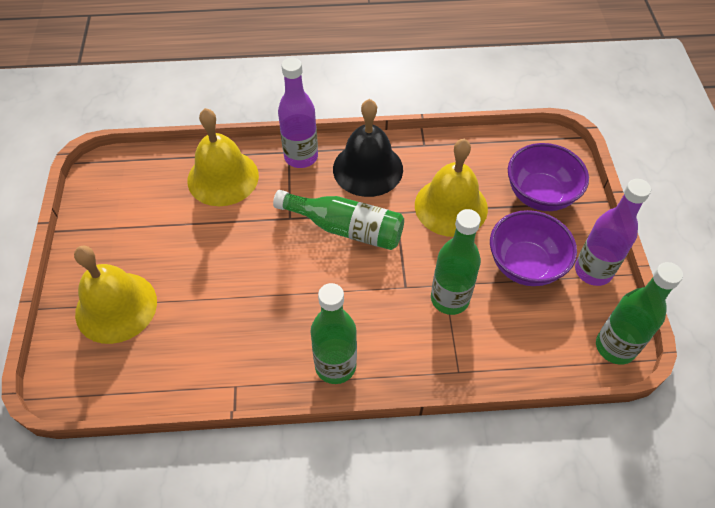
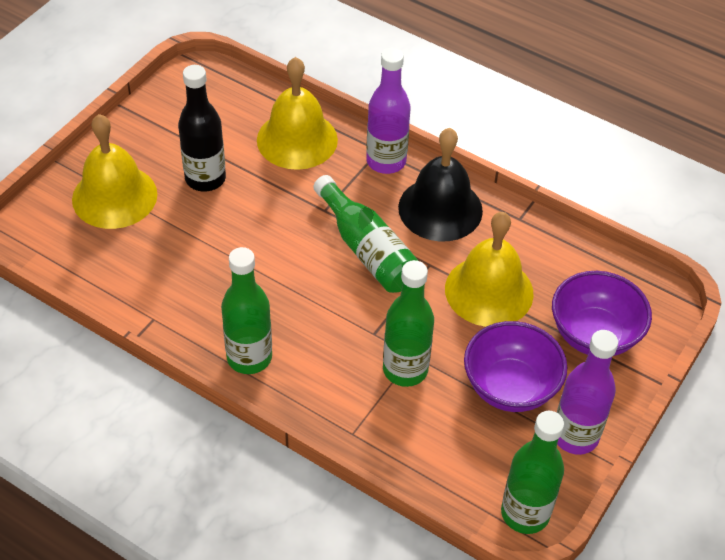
camera: 35 degrees right, 5 degrees down
(179, 248) = (205, 179): none -> black bottle

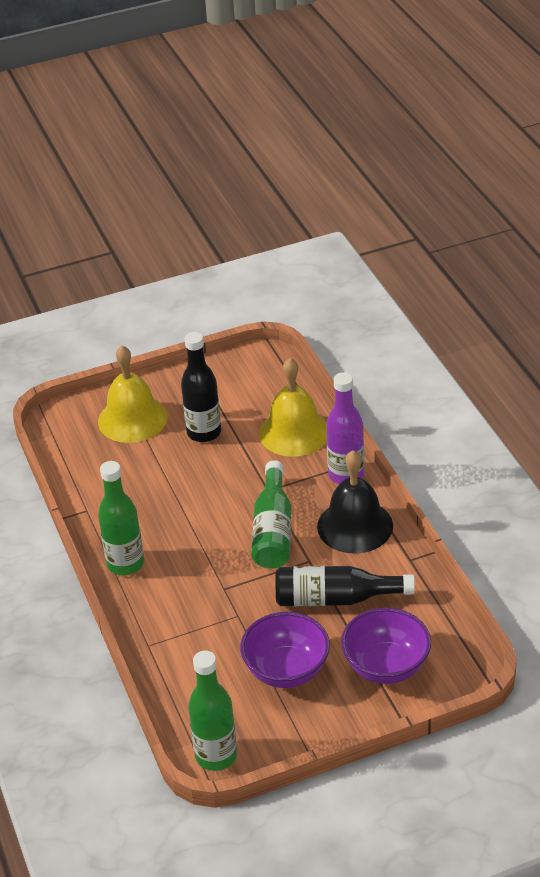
camera: 40 degrees right, 10 degrees down
(405, 369) = (223, 622): green bottle -> none
(489, 291) = (335, 599): yellow bell -> black bottle
(575, 436) = (302, 726): purple bottle -> none

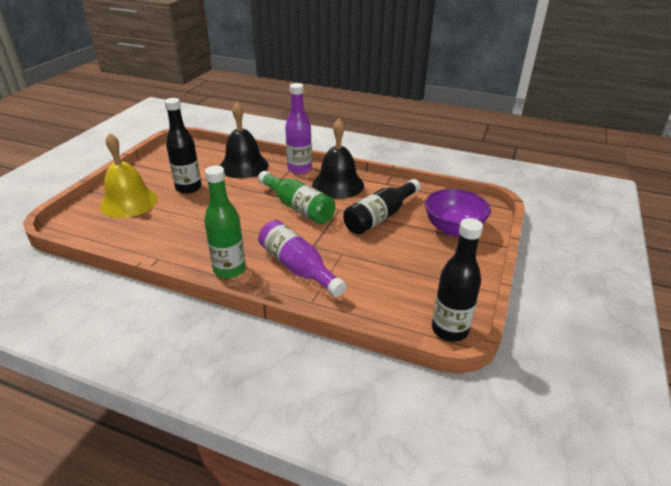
camera: 50 degrees left, 5 degrees down
(181, 602) = (298, 267): none -> purple bottle
(216, 755) = (449, 330): green bottle -> black bottle
(286, 670) = (411, 261): purple bowl -> none
(294, 432) = (244, 166): yellow bell -> black bell

